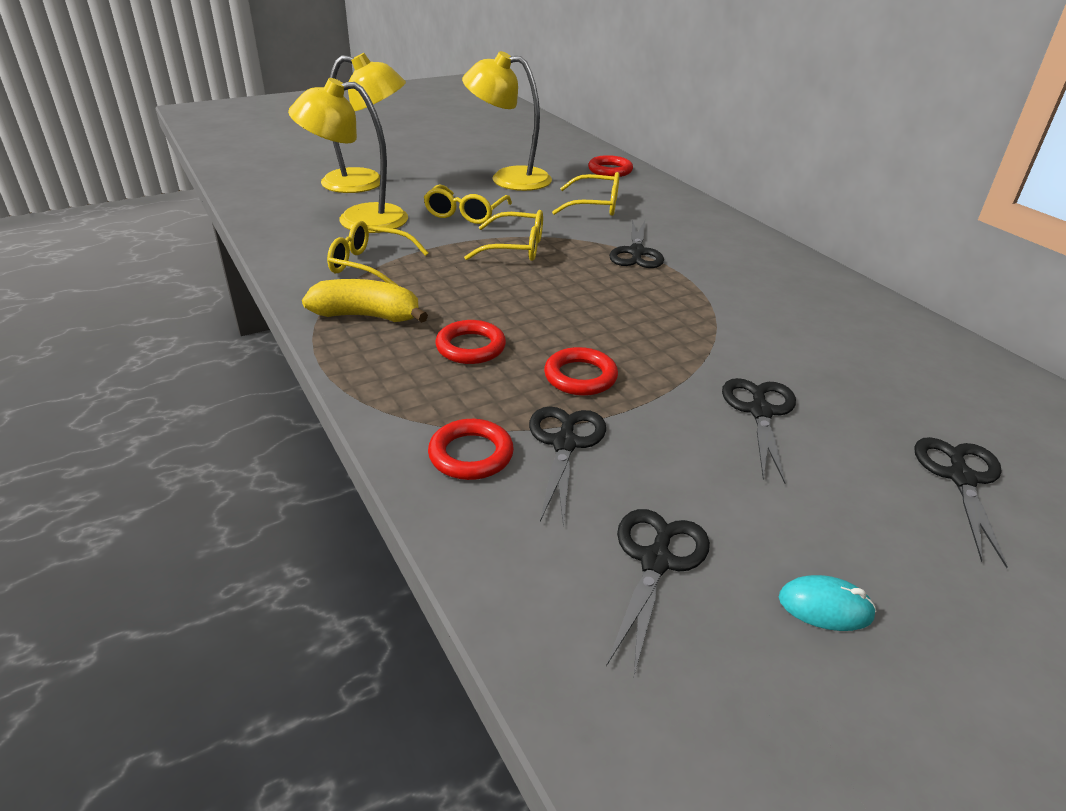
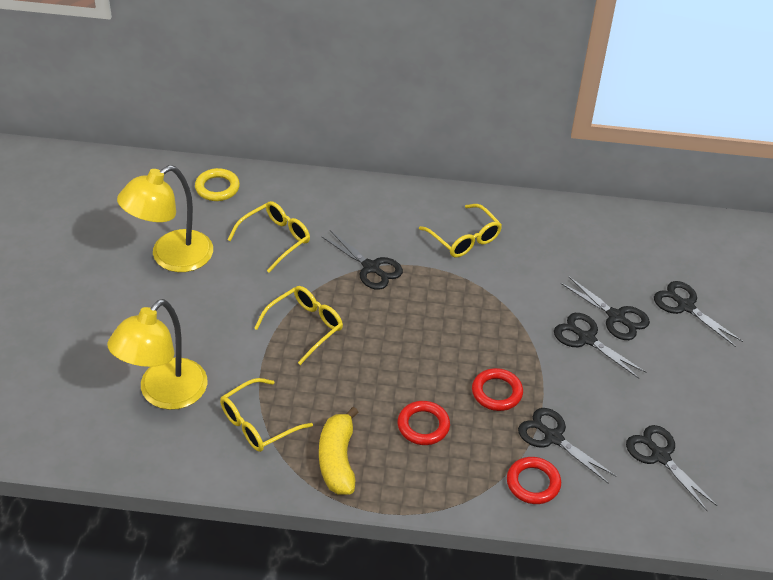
camera: 55 degrees left, 10 degrees up
(366, 183) = (86, 352): yellow lamp -> none
(367, 316) = (337, 460): yellow banana -> yellow banana turned 45 degrees counterclockwise
(465, 213) = (217, 322): yellow glasses -> yellow glasses (464, 239)
(610, 170) = (217, 188): red ring -> yellow ring
(825, 607) = (722, 417): turquoise mouse -> none
(834, 422) = (616, 317): none -> black scissors

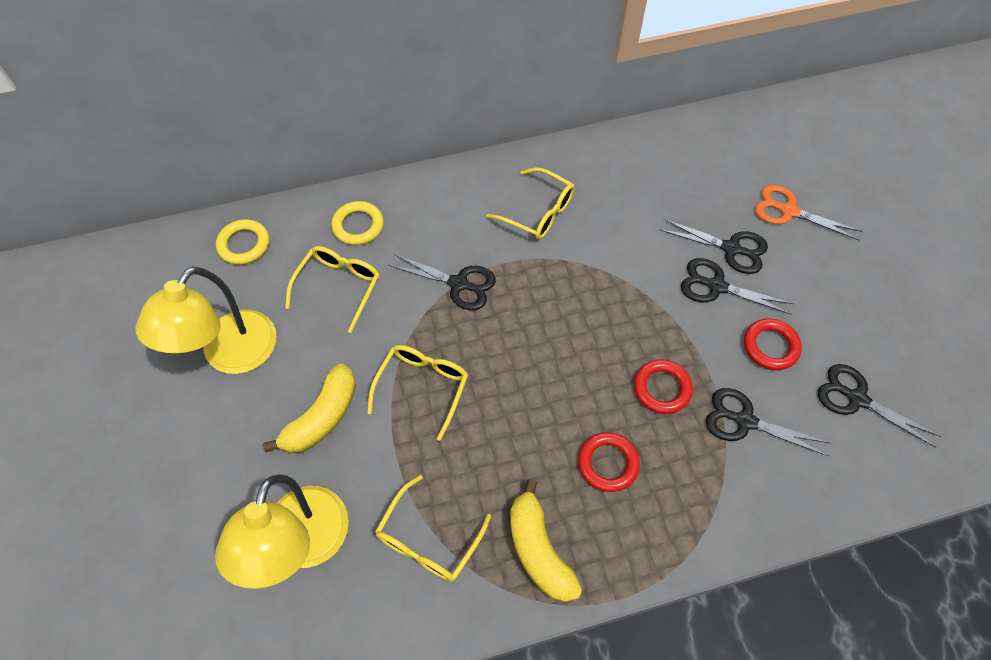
camera: 20 degrees left, 15 degrees up
(219, 320) = (322, 417): none -> yellow banana
(312, 203) = (358, 226): none -> yellow ring
(533, 483) = (753, 487): red ring -> red ring (770, 346)
(685, 306) = (788, 211): black scissors -> orange scissors

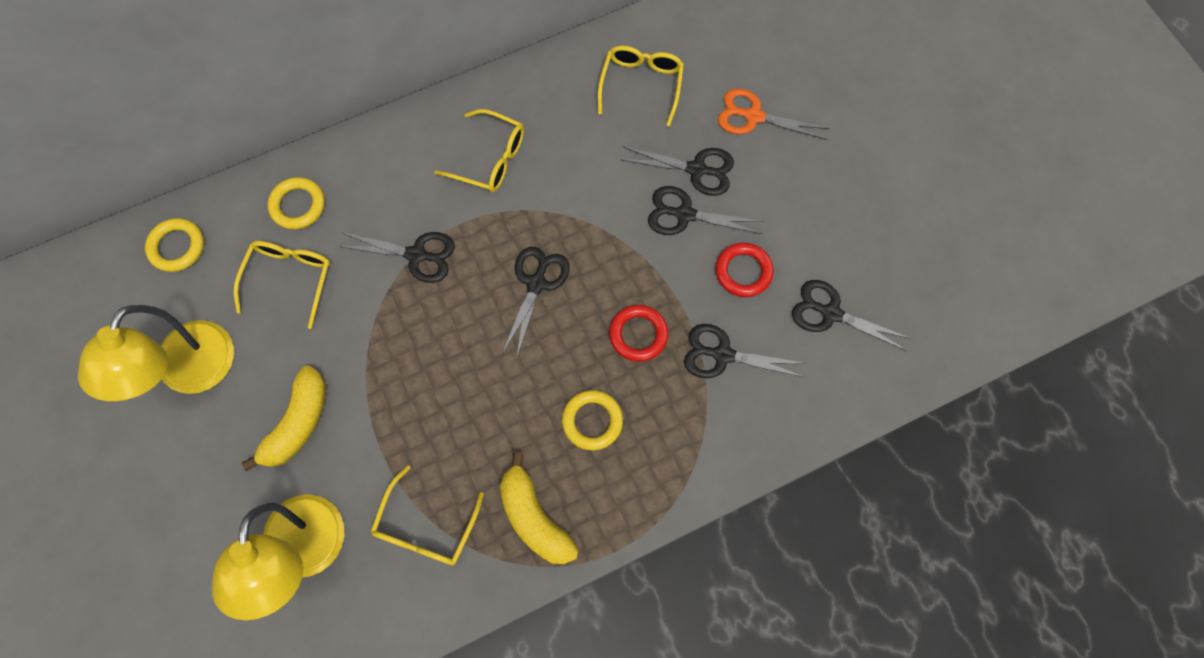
camera: 10 degrees left, 10 degrees up
(422, 387) = (396, 374): yellow glasses -> yellow glasses (641, 85)
(568, 326) = (536, 283): none -> black scissors
(608, 463) = (592, 421): red ring -> yellow ring

